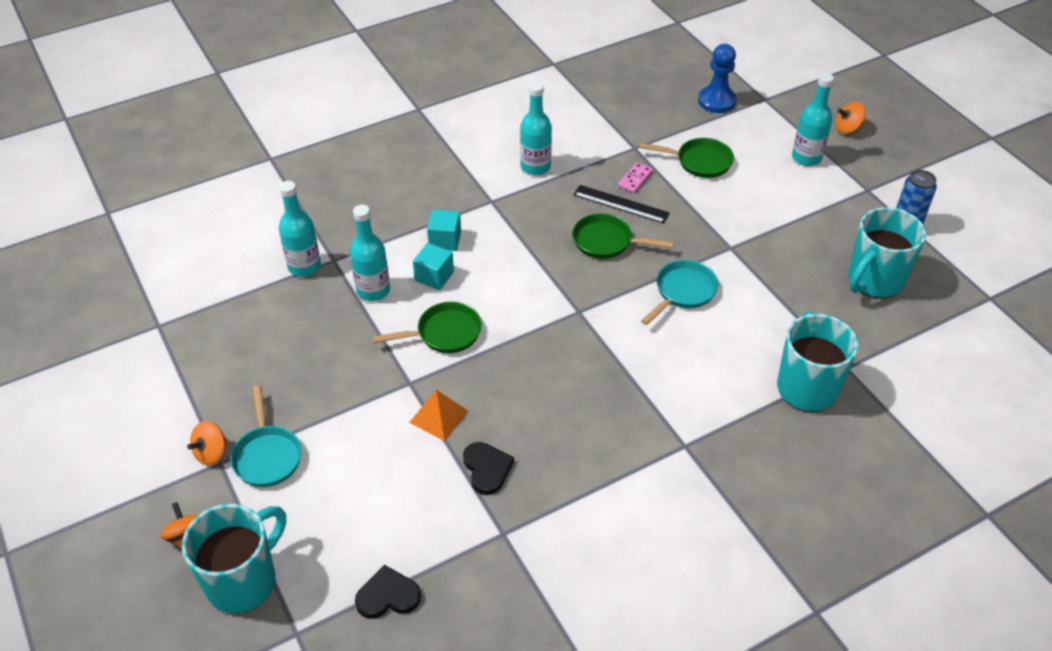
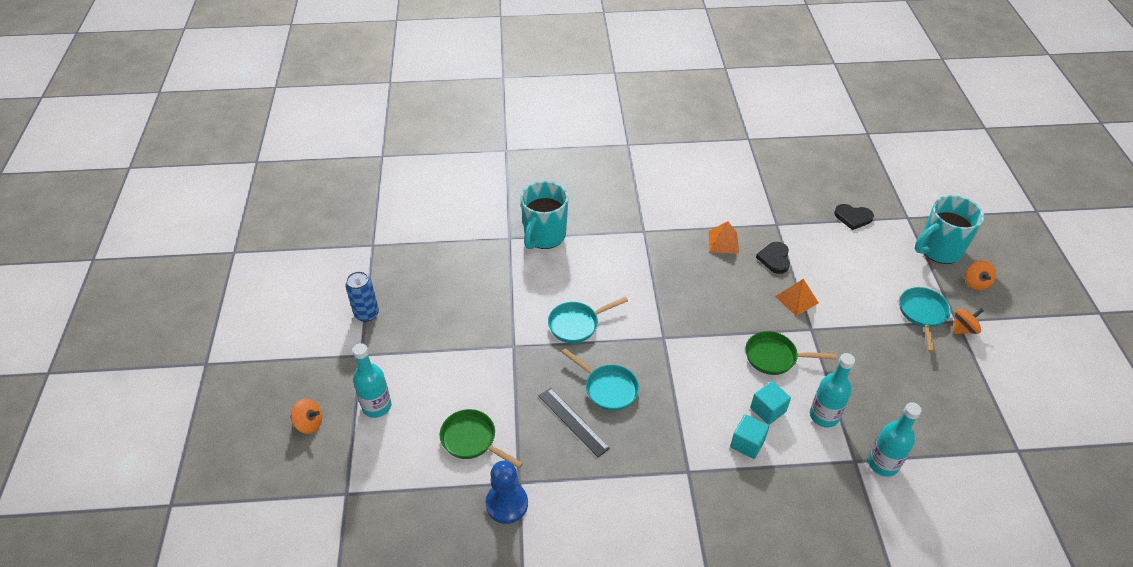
camera: 155 degrees left, 0 degrees up
(535, 167) = (628, 498): turquoise bottle -> none
(568, 470) = (723, 242): none -> orange pyramid
(607, 242) = (608, 388): green pan -> turquoise pan
(635, 179) = (543, 444): pink domino -> none
(716, 101) = (394, 512): blue pawn -> blue pawn (507, 504)
(874, 280) = (434, 283): turquoise mug -> none

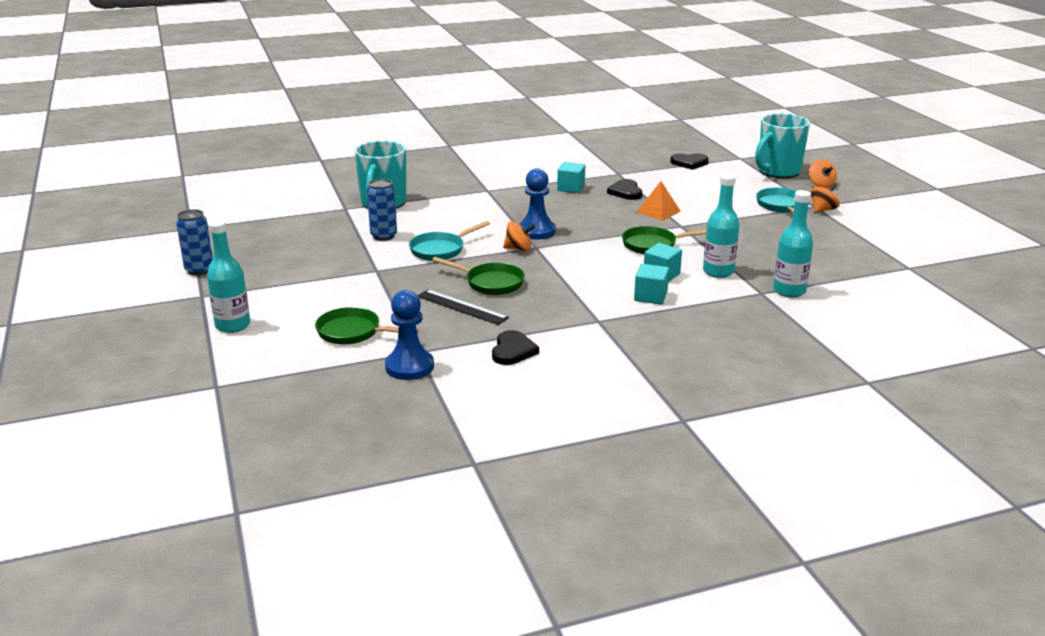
camera: 15 degrees left, 20 degrees down
(309, 423) = (154, 346): orange spinning top -> orange spinning top (518, 249)
(532, 291) = (384, 236): none -> blue can
(600, 501) = (513, 351): none -> black heart
(608, 388) = (490, 283): turquoise pan -> green pan
(671, 311) = (536, 231): none -> blue pawn
(723, 242) = (571, 188): orange pyramid -> turquoise cube

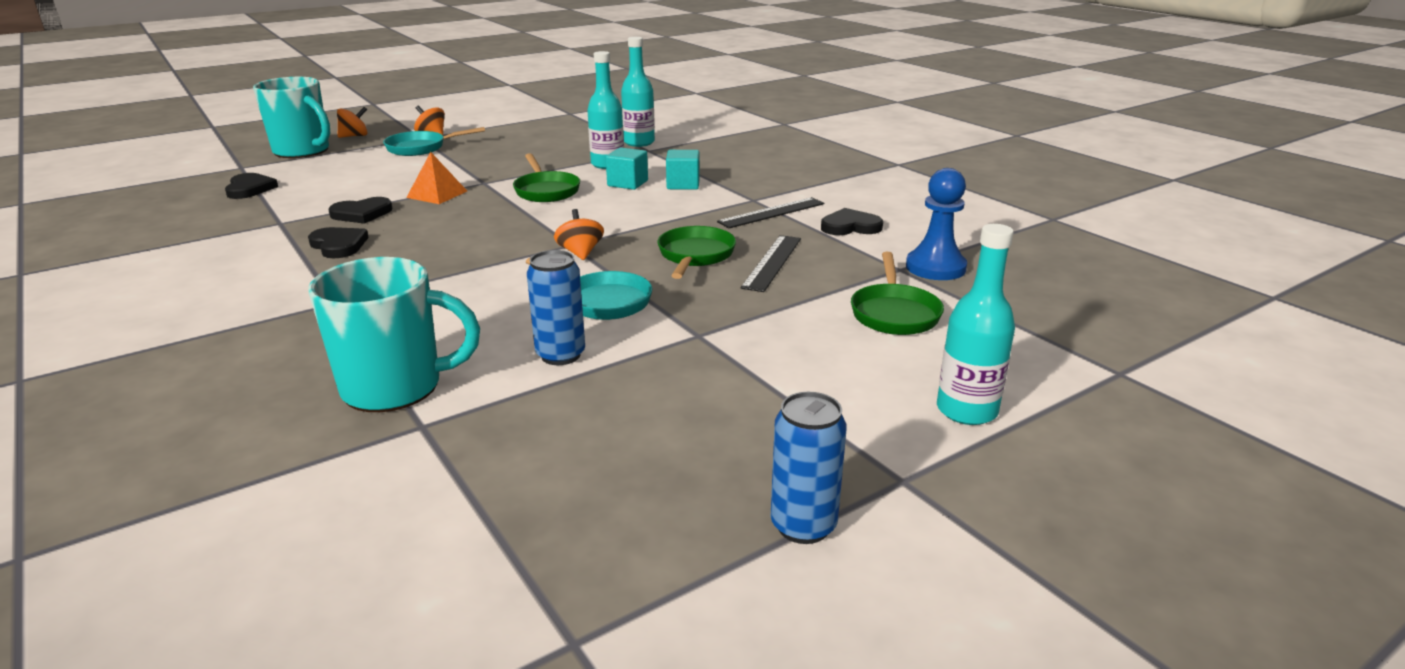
camera: 105 degrees left, 0 degrees up
(536, 231) = (516, 249): blue pawn -> none
(562, 323) = (772, 213): none -> black ruler
(571, 188) = (338, 245): turquoise cube -> black heart

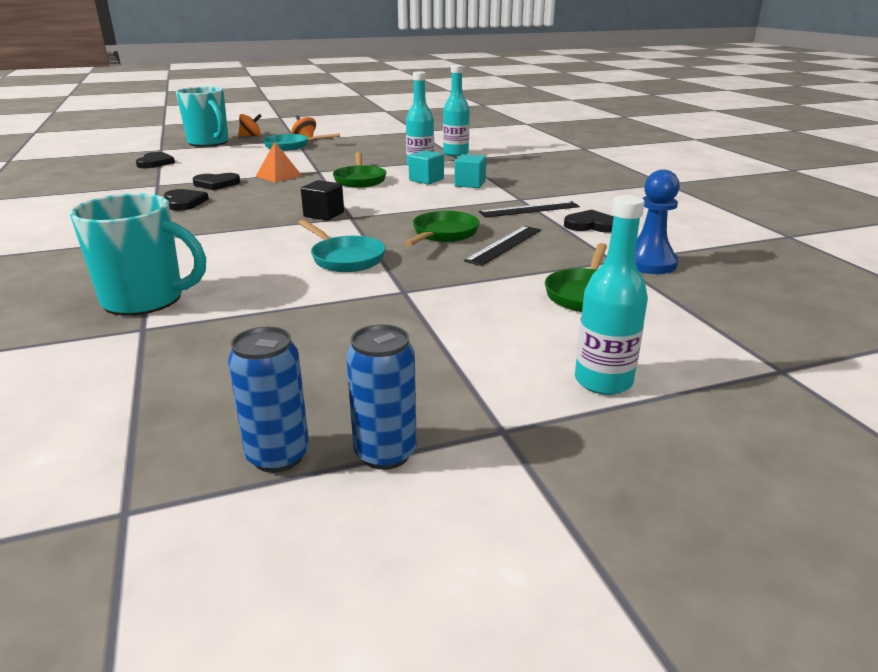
camera: 15 degrees right, 0 degrees up
(535, 244) = (324, 214): none -> black cube
(560, 355) = (284, 293): blue can -> blue can (278, 456)
(580, 253) = (353, 223): orange spinning top -> none

